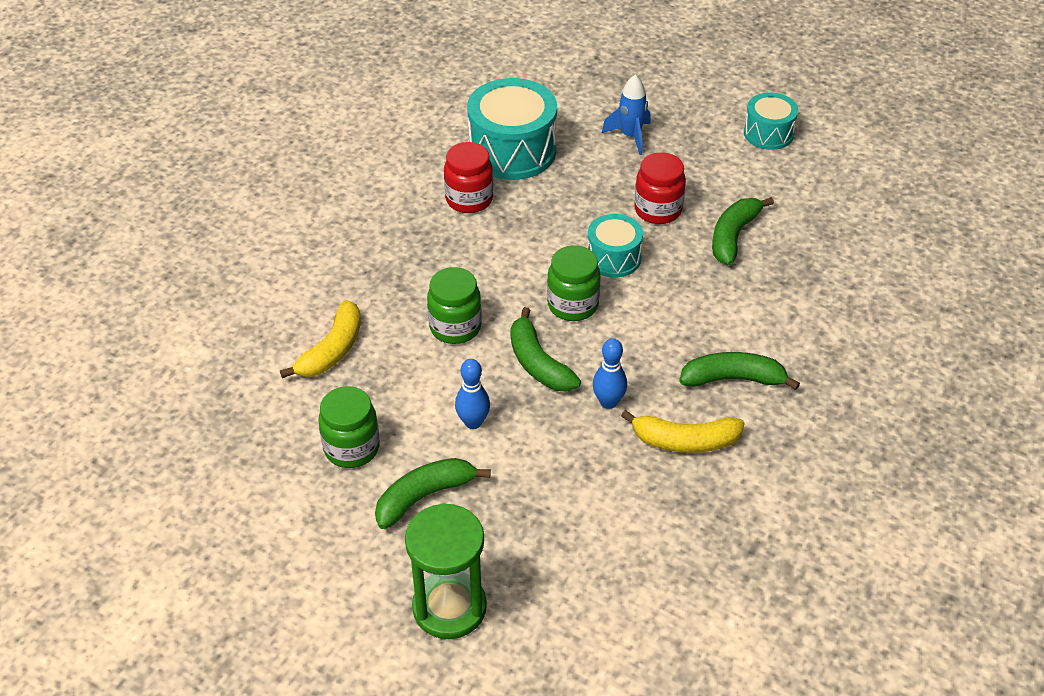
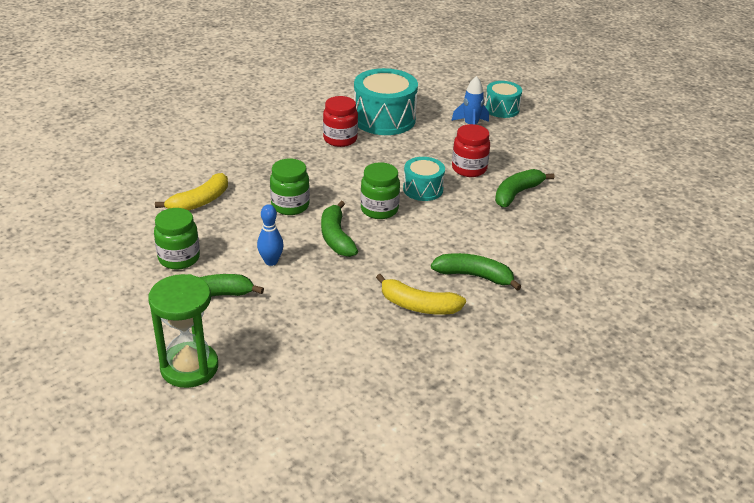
camera: 15 degrees right, 10 degrees down
(608, 402) = (374, 270): blue bowling pin -> none
(768, 133) = (571, 141): turquoise drum -> turquoise drum (501, 109)

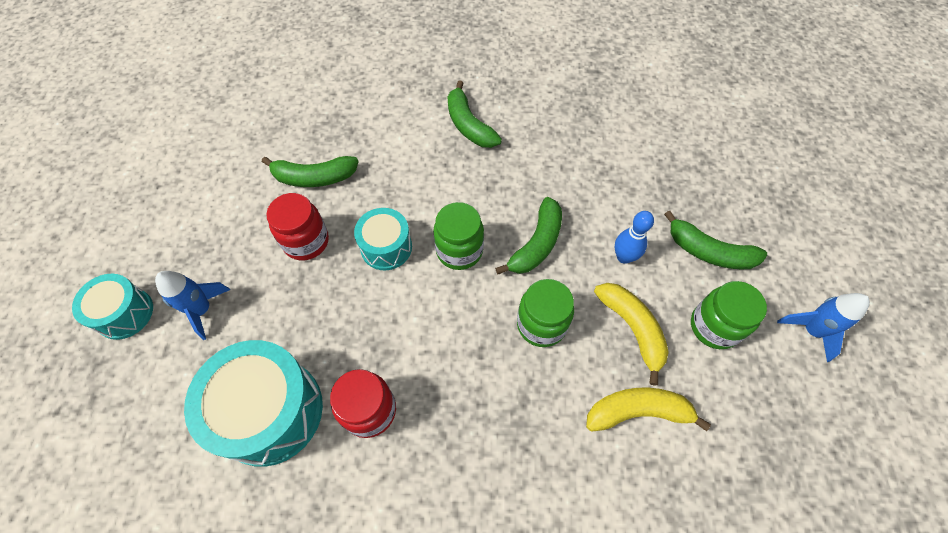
camera: 135 degrees left, 25 degrees up
(107, 290) = (811, 330): none -> blue rocket
(189, 367) = (768, 192): green hourglass -> none
(418, 305) = (542, 129): yellow banana -> yellow banana (632, 329)

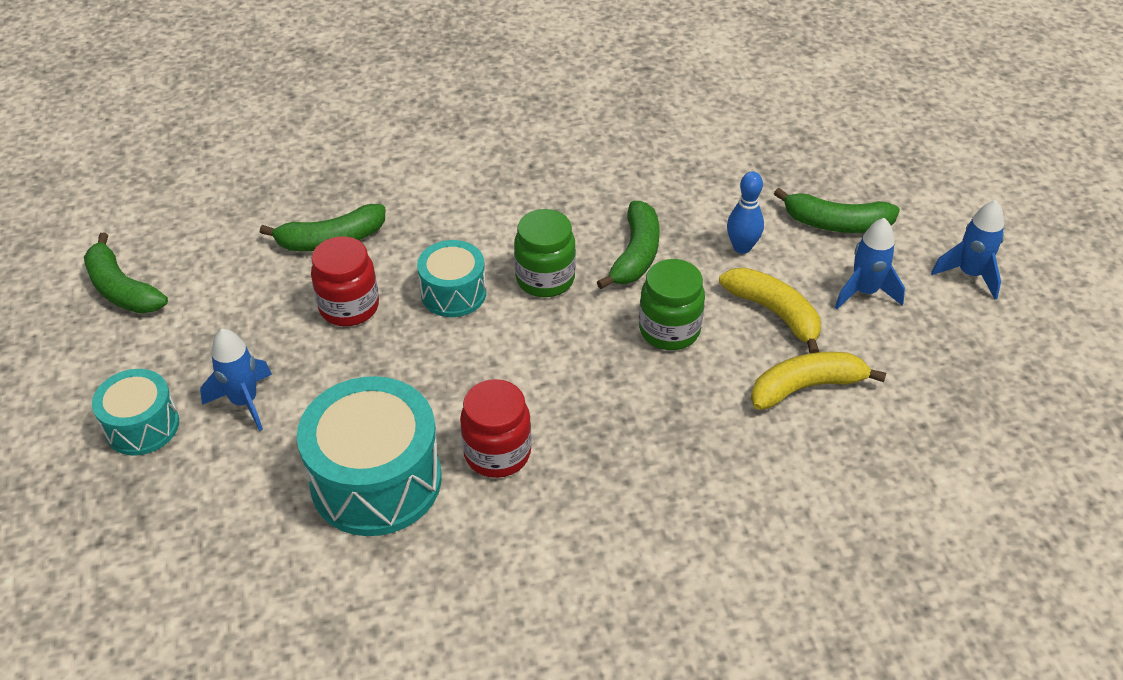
camera: 15 degrees left, 15 degrees down
(469, 125) = (507, 150): green banana -> green banana (122, 289)
(714, 326) = (864, 292): green jar -> blue rocket

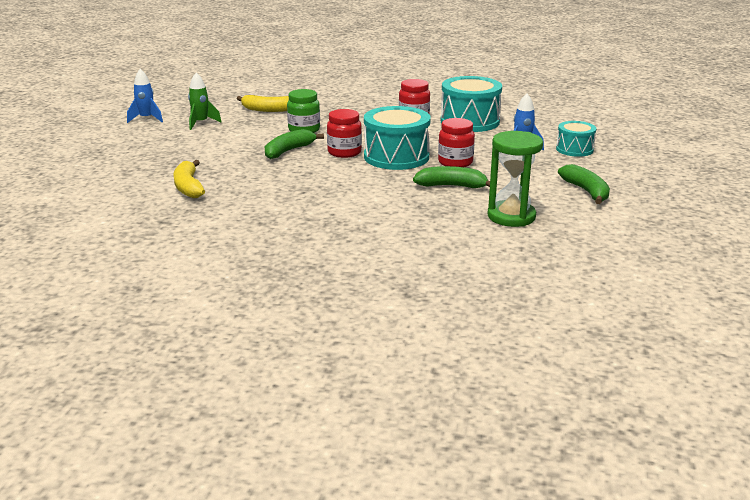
camera: 155 degrees left, 20 degrees down
(228, 197) = (511, 216): none -> green hourglass
(453, 293) = (396, 157): turquoise drum -> turquoise drum, size x1.74
(545, 279) = (344, 152): green jar -> red jar
(742, 247) = (233, 143): blue bowling pin -> none
(774, 313) = (250, 125): yellow banana -> yellow banana (188, 187)
(836, 223) = (174, 141): green banana -> none
(864, 292) = (201, 123): blue rocket -> green rocket

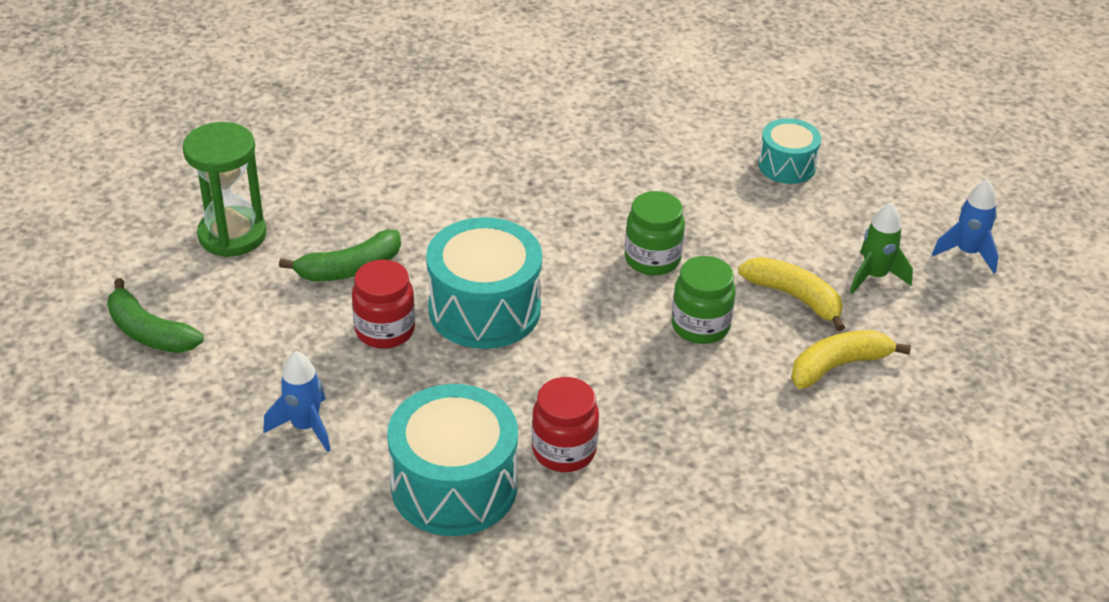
camera: 145 degrees right, 15 degrees up
(188, 187) = (673, 138): yellow banana -> yellow banana (794, 297)
(289, 151) = (652, 259): green banana -> green jar
(344, 152) = (570, 289): red jar -> none
(574, 149) = (209, 458): turquoise drum -> turquoise drum (787, 165)

